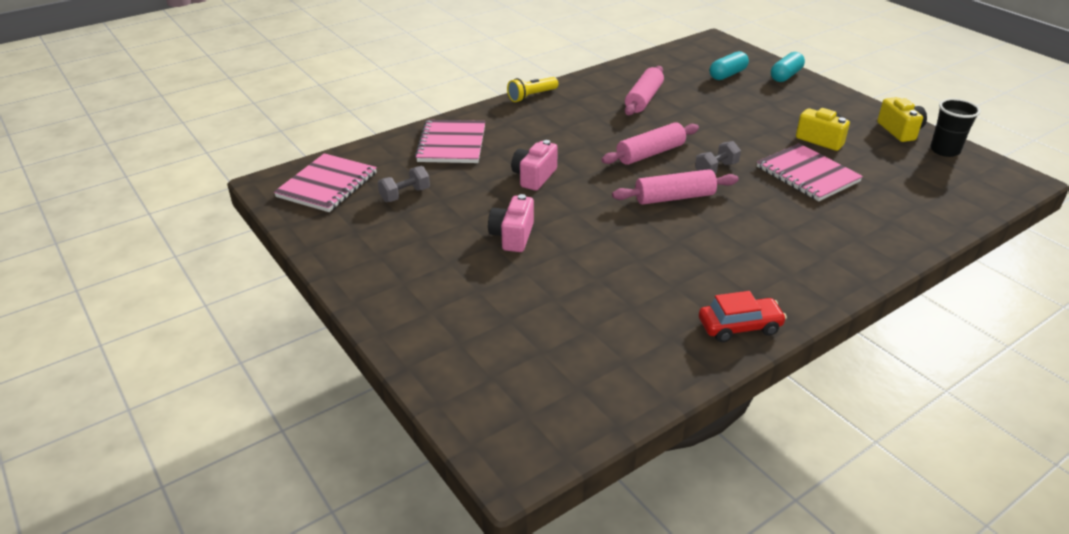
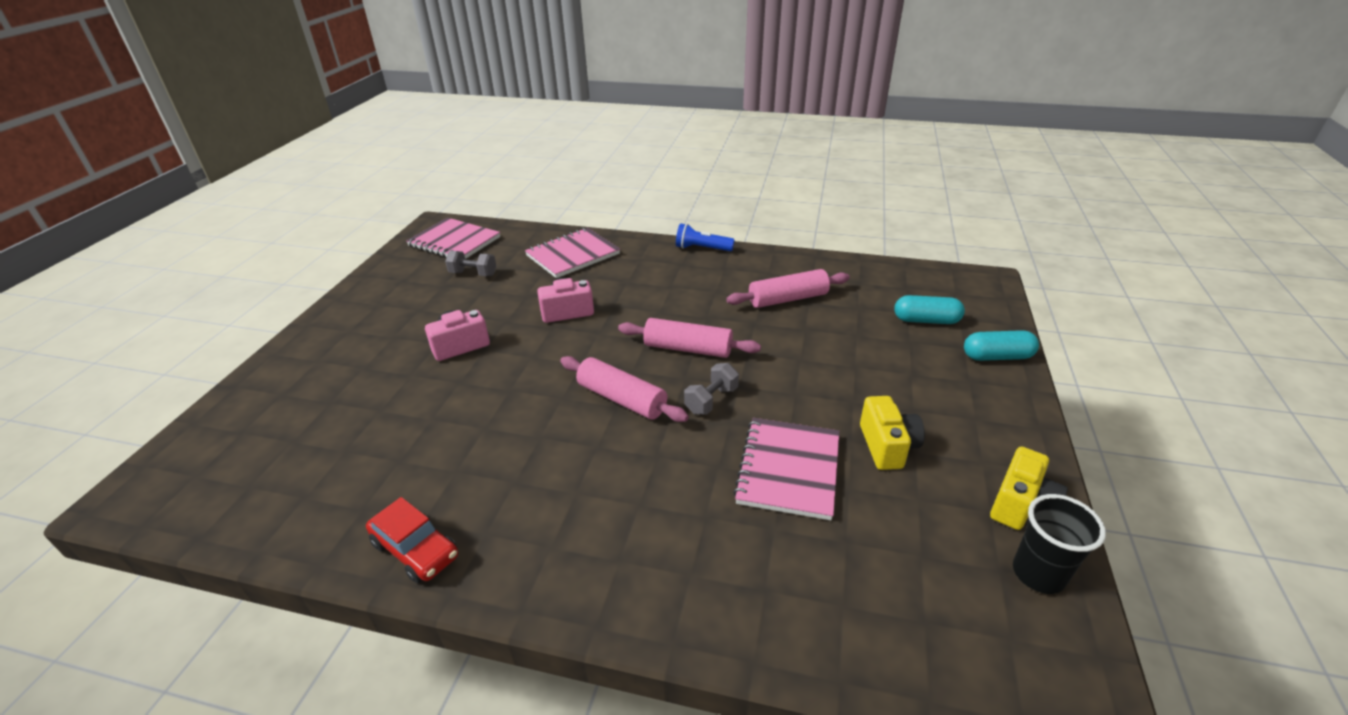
camera: 50 degrees right, 0 degrees up
(327, 185) = (454, 242): pink notebook -> pink notebook turned 45 degrees clockwise
(531, 96) = (702, 248): yellow flashlight -> blue flashlight
(716, 169) = (711, 400): grey dumbbell -> grey dumbbell turned 60 degrees counterclockwise

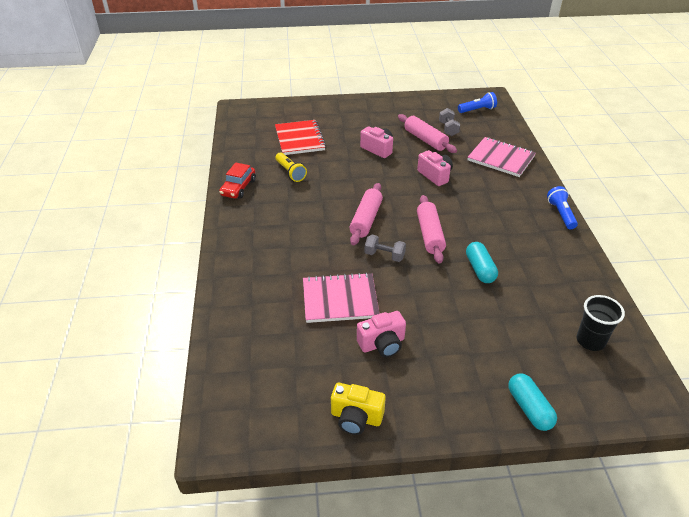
camera: 70 degrees right, 5 degrees up
(342, 427) = (299, 139): none -> red notebook
(432, 460) = (290, 172): none -> yellow flashlight
(454, 242) = (477, 110): pink notebook -> blue flashlight
(788, 299) = (524, 272): pink rolling pin -> pink rolling pin (425, 140)
(887, 446) = (382, 344): yellow camera -> pink camera
(926, 320) = (553, 358): turquoise capsule -> turquoise capsule (480, 269)
(1038, 574) = (299, 424): black cup -> black cup (590, 341)

